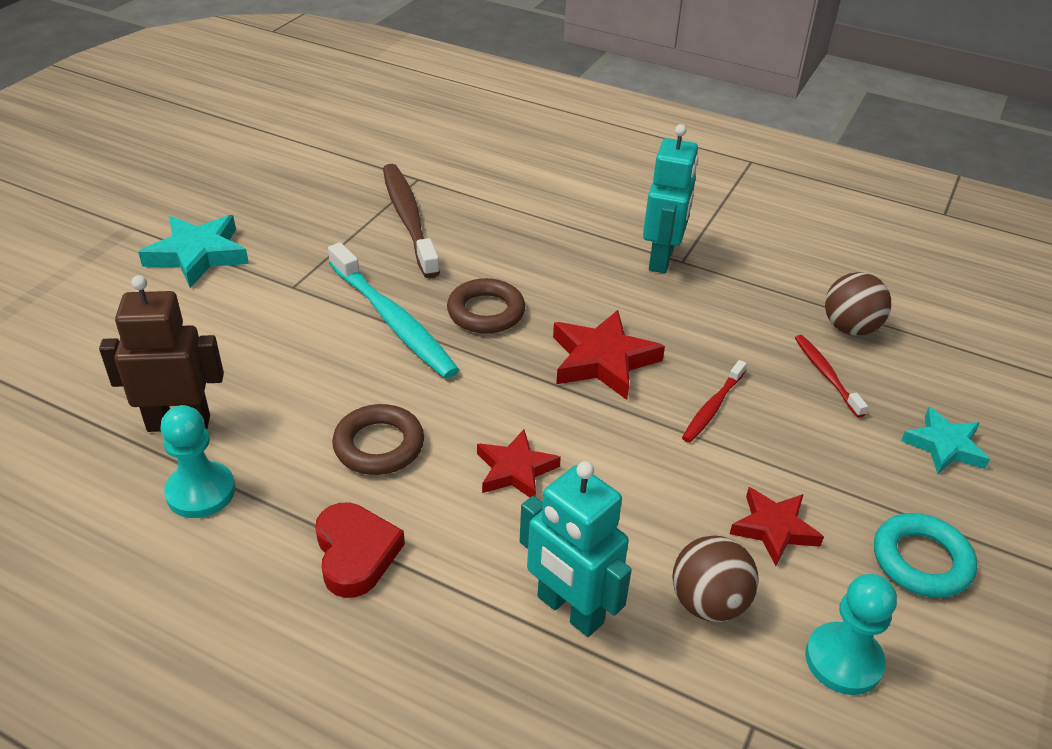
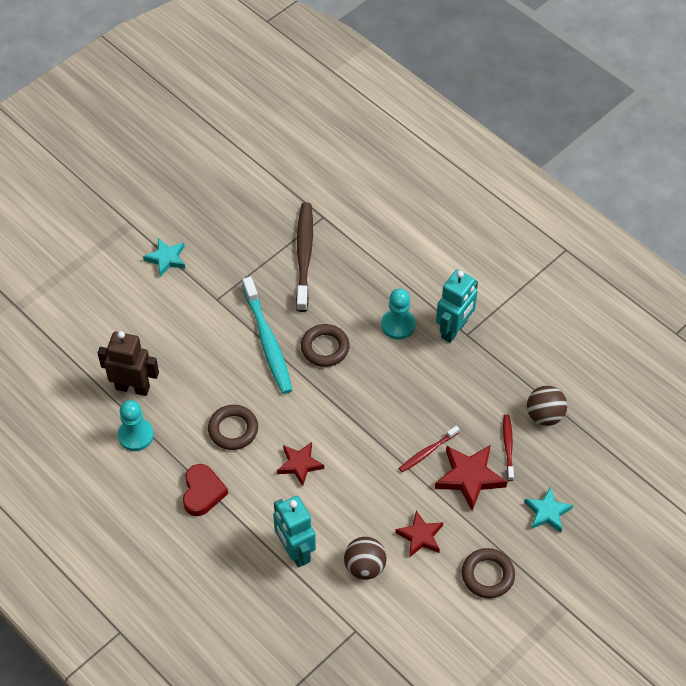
camera: 20 degrees right, 15 degrees up
(198, 255) = (166, 259): turquoise star -> turquoise star, size x0.66
(603, 360) = (379, 402): red star -> red star (469, 477)
(843, 660) = (415, 614): turquoise pawn -> turquoise pawn (398, 325)
(921, 561) = (487, 575): turquoise ring -> brown ring

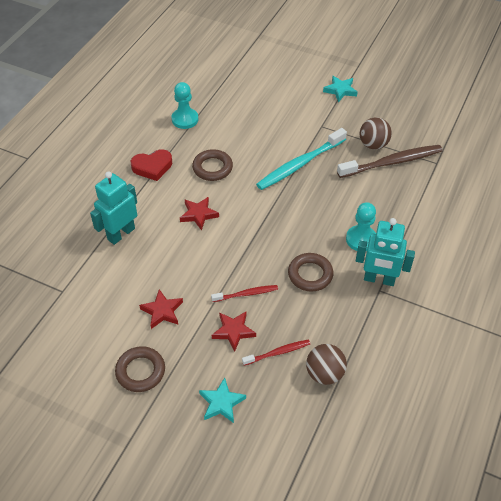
camera: 70 degrees right, 5 degrees down
(133, 387) = (223, 106): brown robot -> none
(325, 348) = (312, 199): brown ring -> brown ring (310, 274)
(365, 567) = (121, 281): brown ball -> brown ball (373, 145)
(427, 452) = (246, 294): red toothbrush -> red toothbrush turned 135 degrees clockwise
(469, 477) = (233, 331): red star -> red star, size x0.66

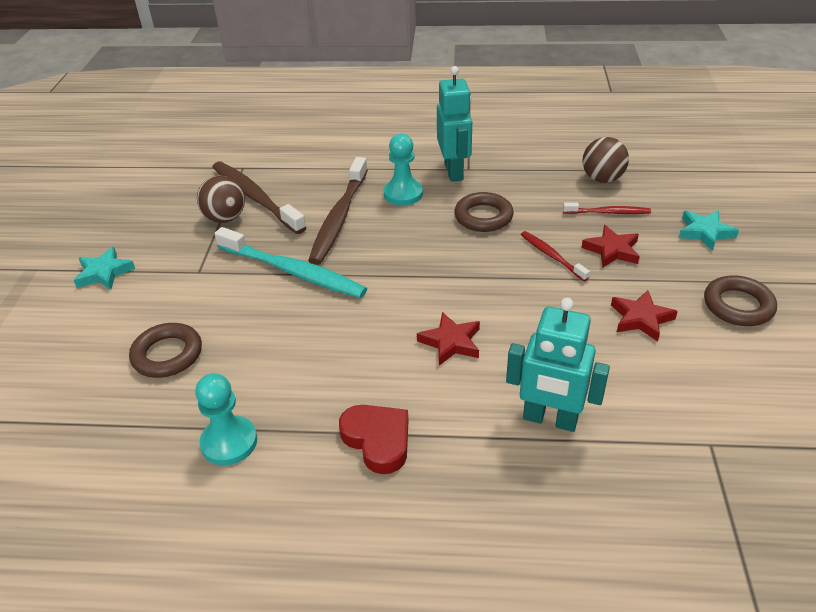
camera: 110 degrees left, 10 degrees down
(212, 168) = (343, 360): brown ring -> brown ring (167, 355)
(277, 353) = (608, 212): red toothbrush -> red toothbrush turned 135 degrees clockwise
(347, 198) = (339, 217): none -> brown toothbrush

